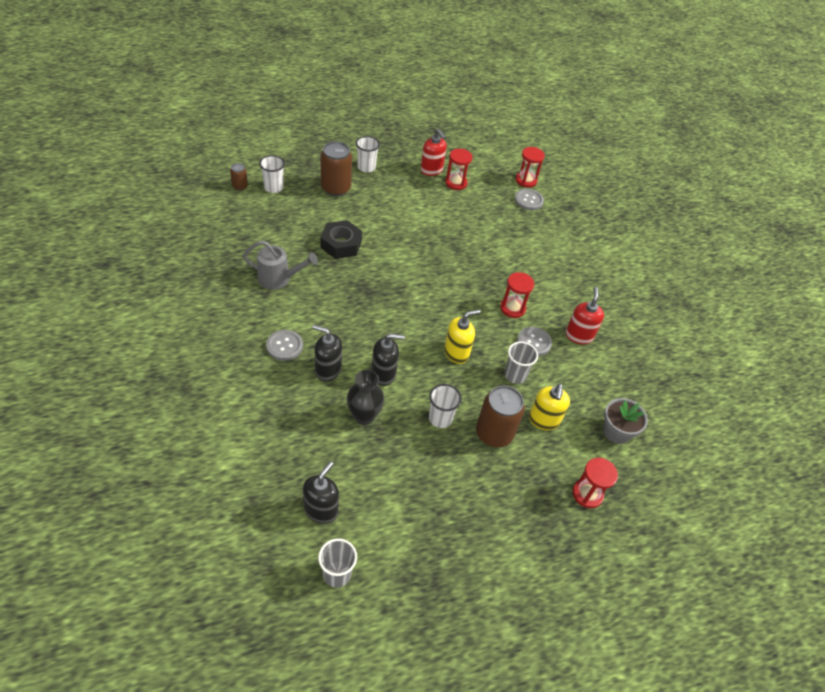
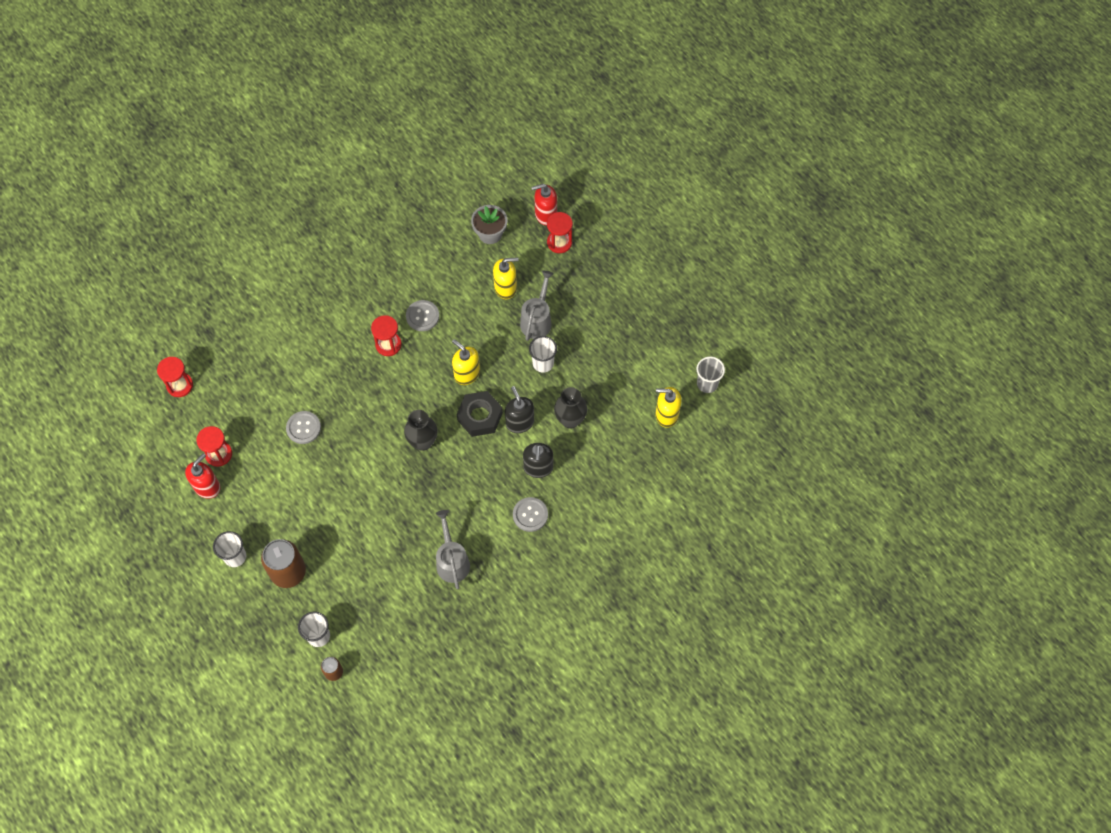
camera: 105 degrees left, 15 degrees up
(321, 510) = (666, 415): black soap dispenser -> yellow soap dispenser
(341, 244) = (375, 527): black nut -> black nut (480, 416)
(402, 298) = (423, 442): none -> black vase
(494, 433) = (537, 320): brown can -> grey watering can
(515, 375) = (468, 321): grey cup -> none
(528, 200) = (215, 373): grey button -> grey button (303, 428)
(579, 335) = (396, 282): red soap dispenser -> red soap dispenser (545, 214)

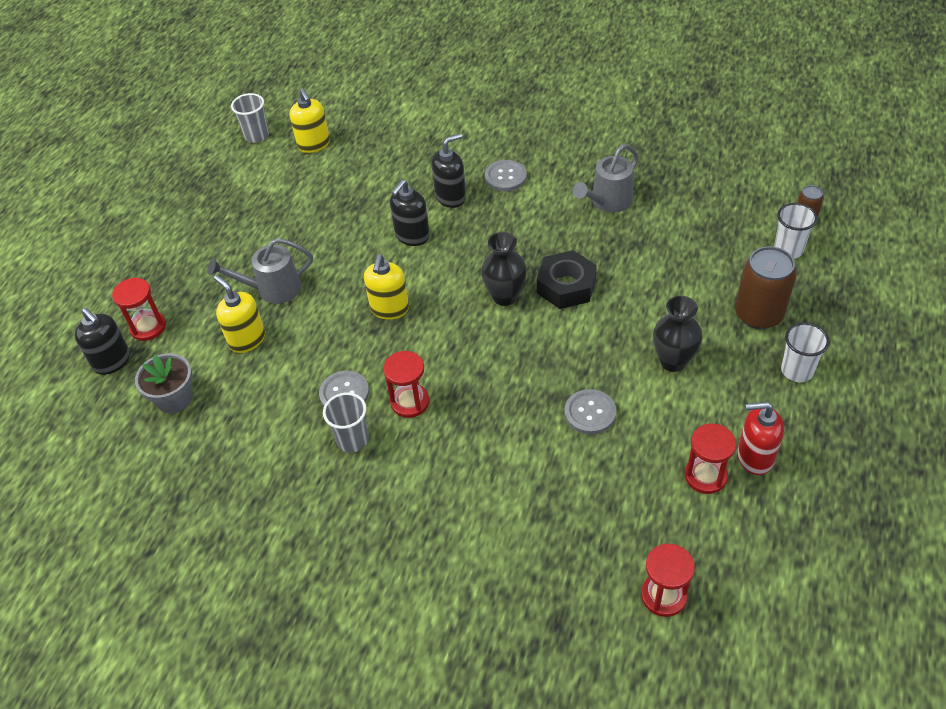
camera: 120 degrees left, 15 degrees down
(387, 303) = (352, 440): none -> grey cup
(480, 416) = (433, 269): black nut -> black nut (566, 286)
(543, 363) = (325, 256): white cup -> none
(545, 214) = (112, 361): red soap dispenser -> black soap dispenser
(570, 420) = (376, 202): black vase -> black vase (673, 361)

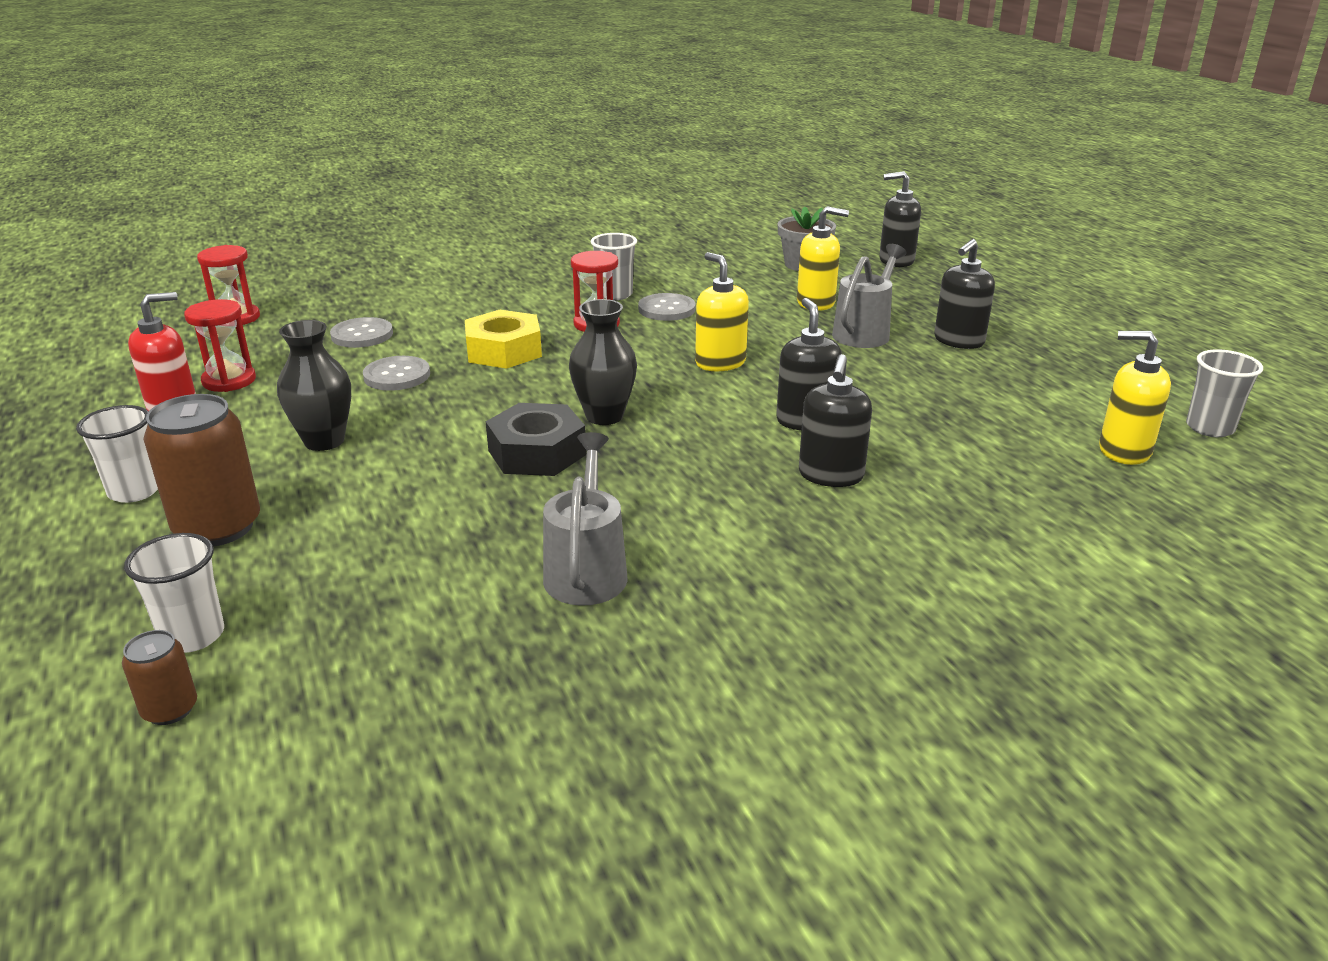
camera: 135 degrees right, 20 degrees down
(148, 327) = (915, 280): red hourglass -> none
(240, 251) = (958, 341): none -> black soap dispenser
(499, 403) = (504, 351): none -> yellow nut
(505, 177) = (797, 533): grey button -> grey button (362, 335)

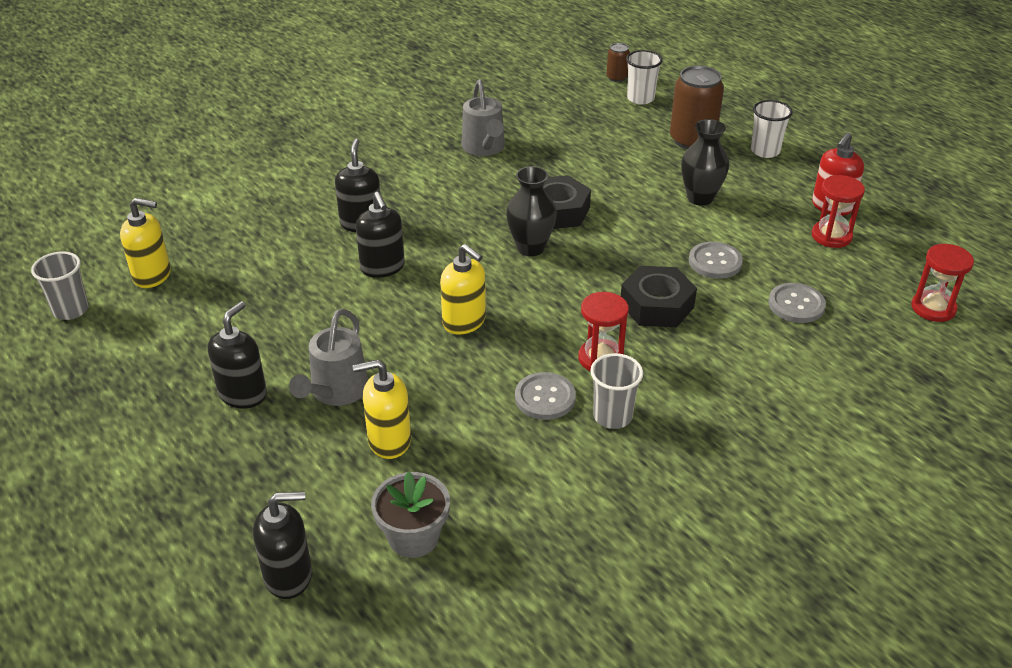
camera: 165 degrees right, 10 degrees up
(504, 351) = (657, 305): yellow nut -> black nut

